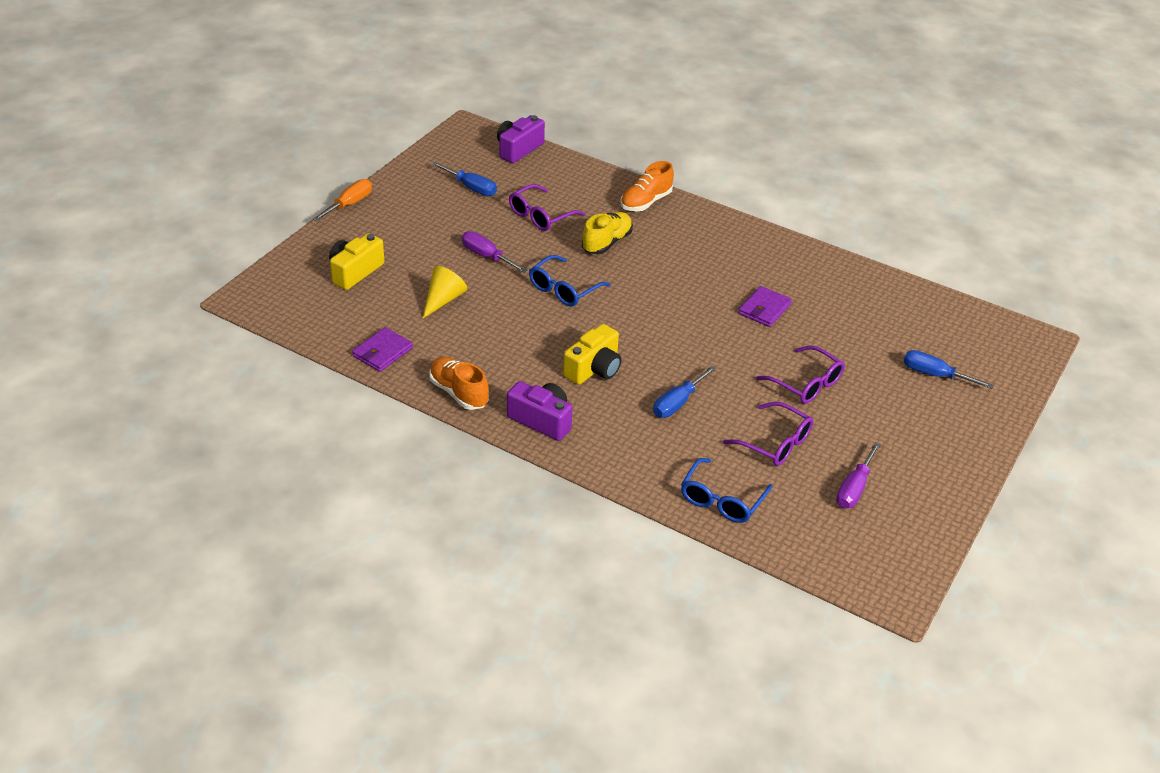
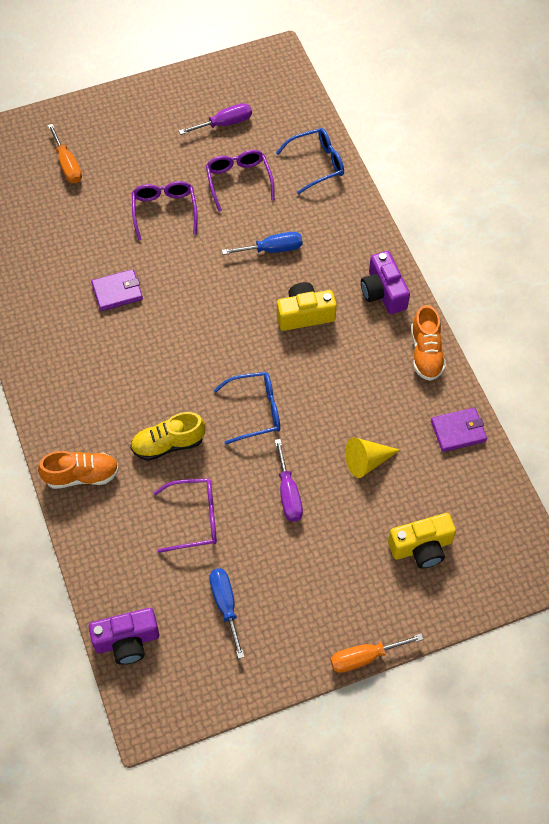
camera: 140 degrees left, 20 degrees up
(934, 375) = (67, 165): blue screwdriver -> orange screwdriver

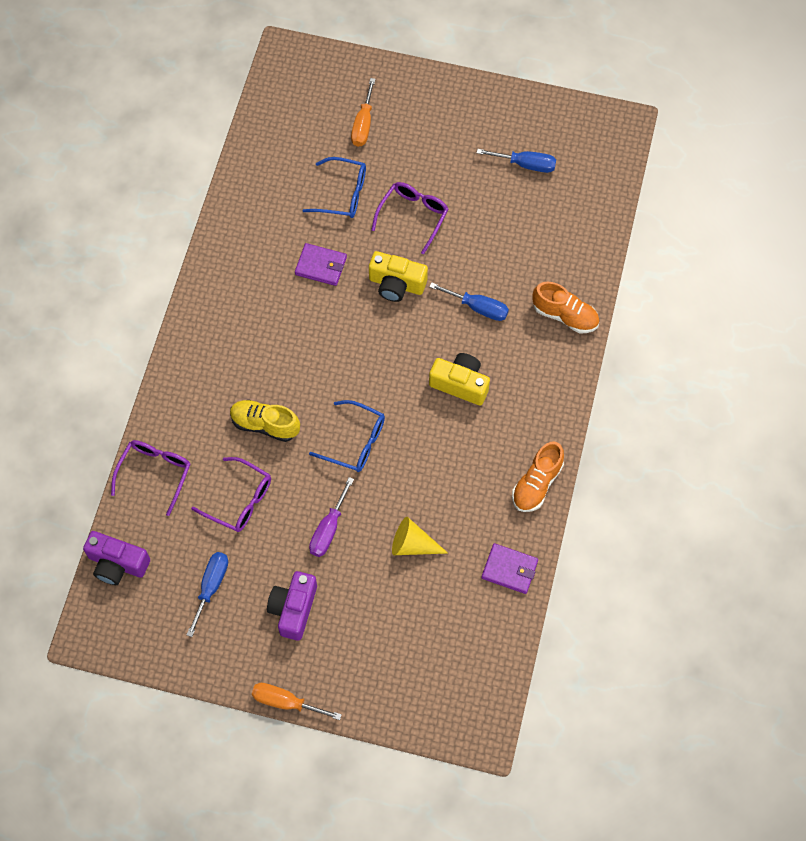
camera: 35 degrees right, 5 degrees up
(82, 475) = (179, 407): orange shoe -> orange shoe (565, 315)
(224, 123) = (526, 164): purple screwdriver -> blue screwdriver
(239, 181) = (497, 227): purple glasses -> purple glasses (155, 474)
(316, 164) = (577, 251): blue glasses -> blue glasses (342, 194)
(383, 292) = (543, 406): purple camera -> purple camera (293, 609)
(421, 547) = (400, 646): yellow camera -> yellow camera (396, 284)

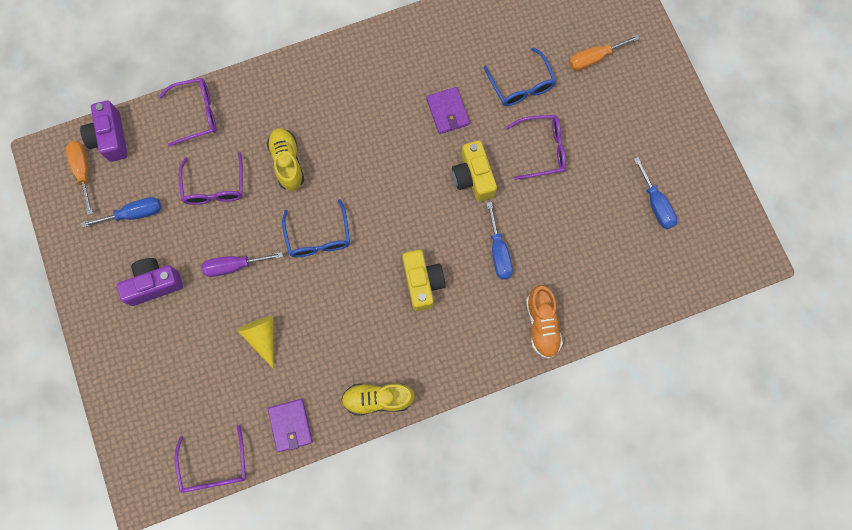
camera: 55 degrees right, 10 degrees up
(286, 702) = (78, 328): orange screwdriver -> orange screwdriver (83, 171)
(501, 656) = (214, 466): none -> purple glasses
(537, 484) = (378, 399): orange shoe -> yellow shoe

